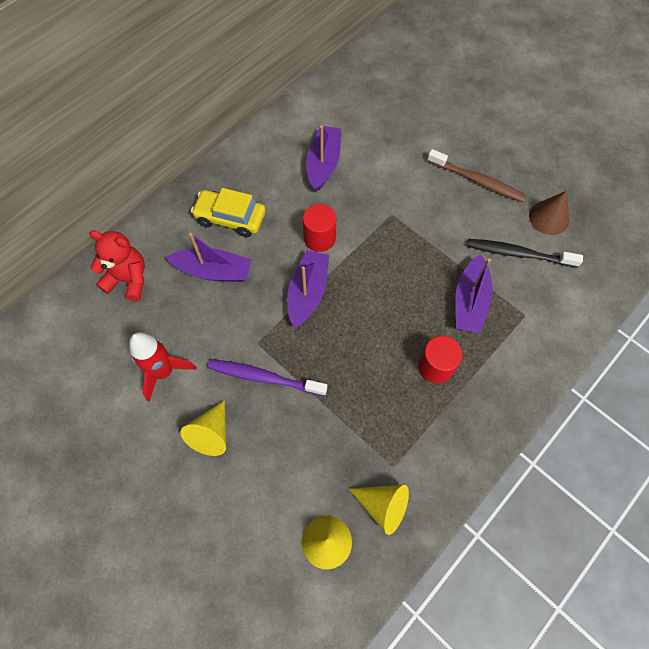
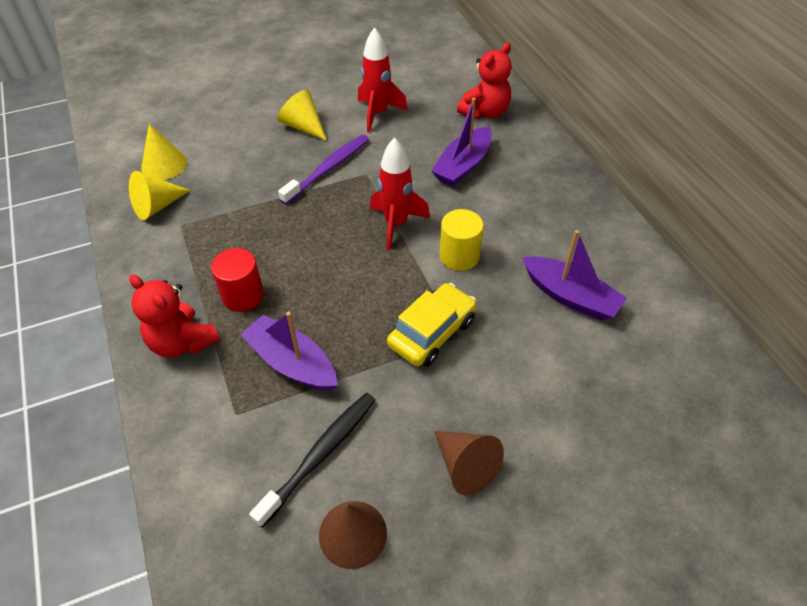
camera: 115 degrees right, 15 degrees down
(230, 218) = (523, 193): yellow car -> yellow car (432, 333)
(307, 293) = (396, 224): purple boat -> red rocket
(319, 238) = (459, 256): red cylinder -> yellow cylinder
(477, 181) = (465, 466): brown toothbrush -> brown cone
(498, 384) = (182, 342): none -> red teddy bear

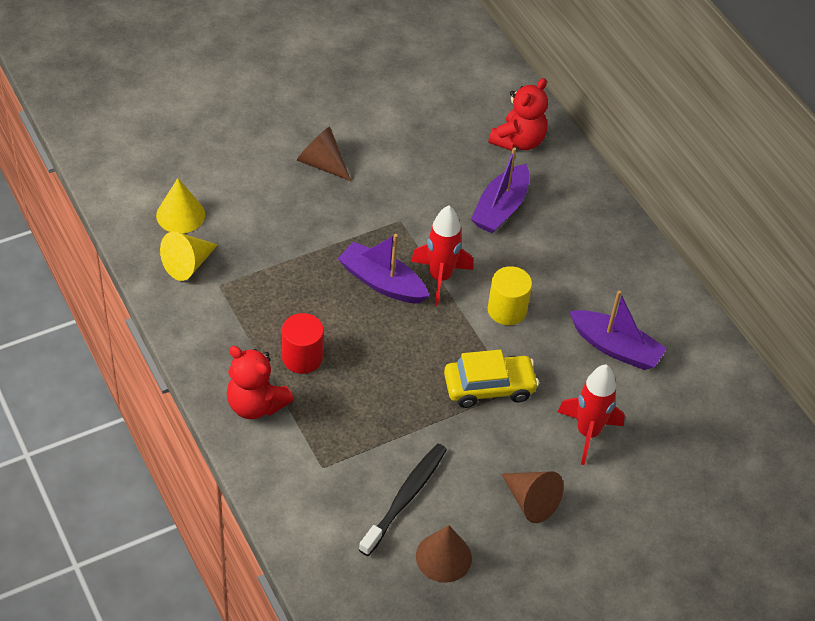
camera: 10 degrees left, 0 degrees up
(292, 363) = (364, 420): purple boat -> purple boat (382, 282)
(303, 127) = (321, 163): yellow cone -> brown cone
(328, 169) = (359, 216): purple toothbrush -> none
(378, 114) = (401, 145): red rocket -> red rocket (587, 433)
(432, 333) = (489, 387): yellow car -> yellow car turned 45 degrees clockwise

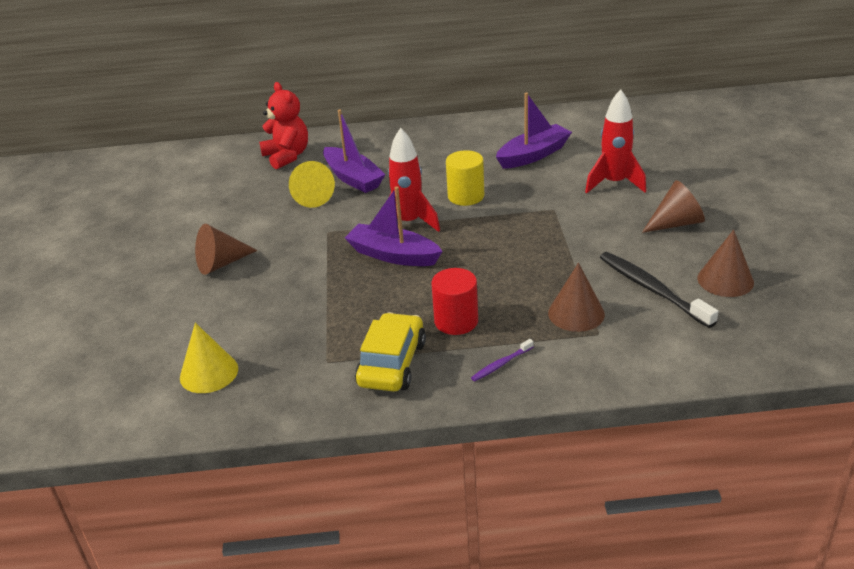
camera: 60 degrees left, 15 degrees down
(188, 264) = (282, 380): yellow cone -> yellow cone (311, 197)
(256, 404) = (501, 364): red teddy bear -> purple toothbrush
(345, 444) = (576, 313): none -> brown cone
(382, 282) = (393, 255): purple boat -> purple boat turned 60 degrees clockwise
(489, 387) = (545, 221): yellow car -> yellow car (392, 363)

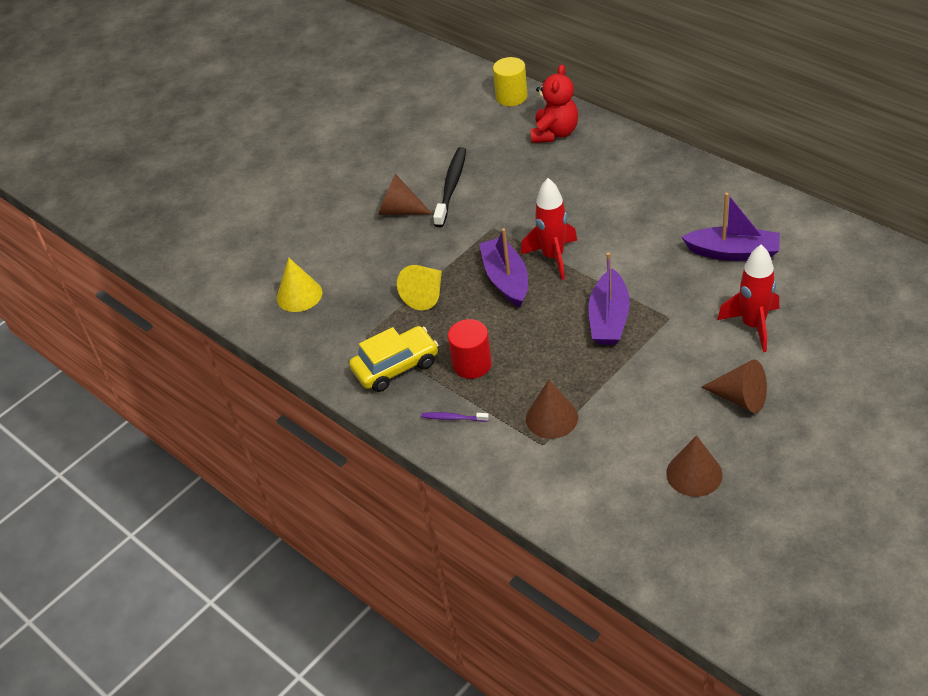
camera: 50 degrees right, 10 degrees up
(311, 197) = (522, 186): yellow cone -> yellow cone (425, 295)
(353, 178) = (571, 186): purple boat -> purple boat (609, 318)
(466, 196) = (625, 259): yellow cylinder -> yellow cylinder (511, 97)
(652, 289) = (631, 440): black toothbrush -> black toothbrush (451, 187)

